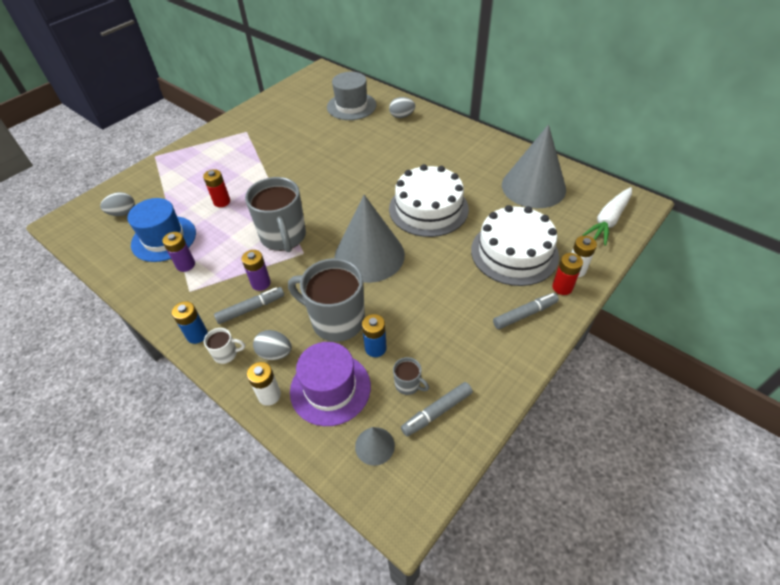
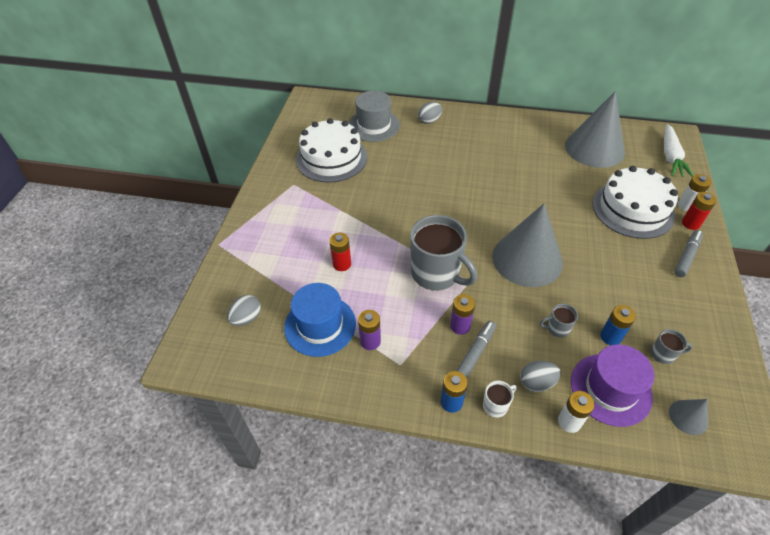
camera: 30 degrees left, 0 degrees up
(336, 320) = (557, 328): grey mug -> grey mug, size x0.43
(428, 208) = (533, 198): white cake -> white cake (331, 158)
(437, 412) = (703, 365): grey marker -> none

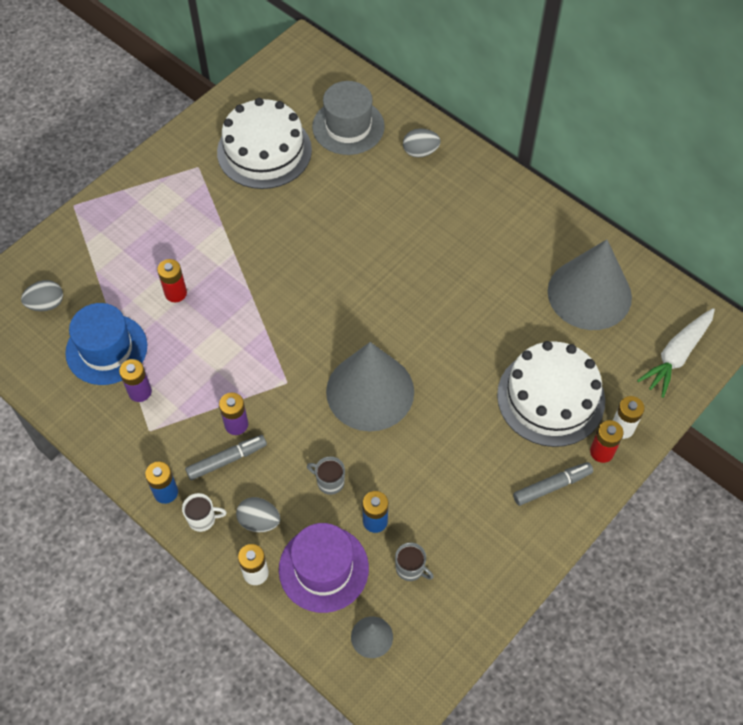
camera: 30 degrees right, 10 degrees up
(436, 274) = (261, 356): grey mug -> none

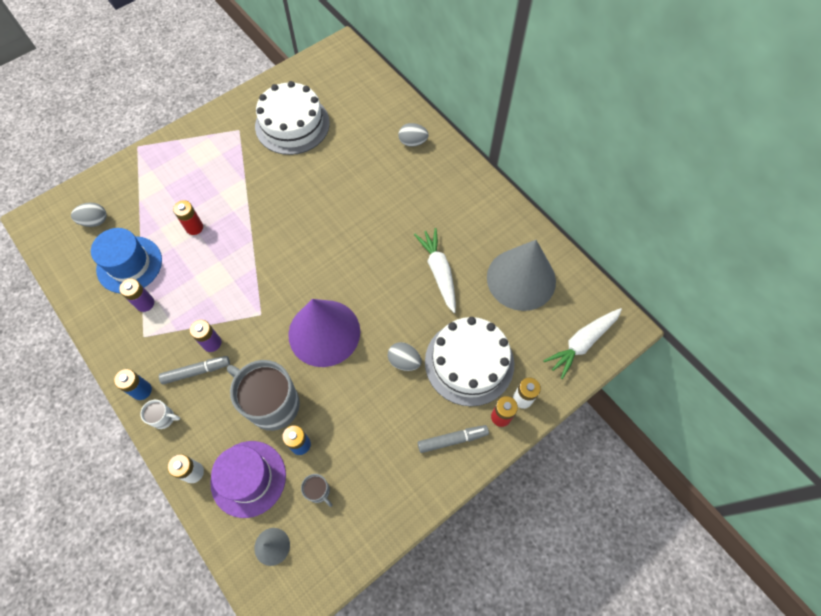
camera: 10 degrees right, 5 degrees up
(259, 521) = (208, 428): grey egg -> grey egg (404, 361)
(329, 482) = (272, 404): grey mug -> grey mug, size x2.31
(348, 127) = (361, 114): grey hat -> none
(370, 391) = (324, 332): grey cone -> purple cone
(490, 300) = (438, 272): none -> white carrot

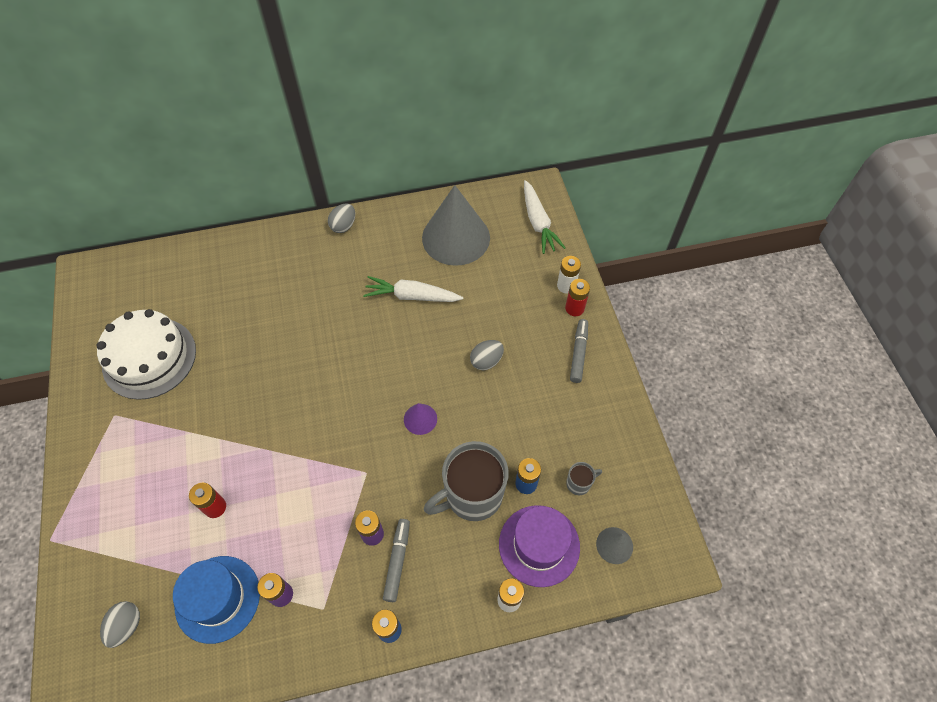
camera: 65 degrees left, 5 degrees down
(164, 418) = (434, 613): white mug -> none
(324, 332) = (420, 419): purple cone -> purple cone, size x0.43
(413, 142) = (254, 258): grey egg -> grey egg (343, 226)
(469, 362) = (514, 310): white cake -> none

